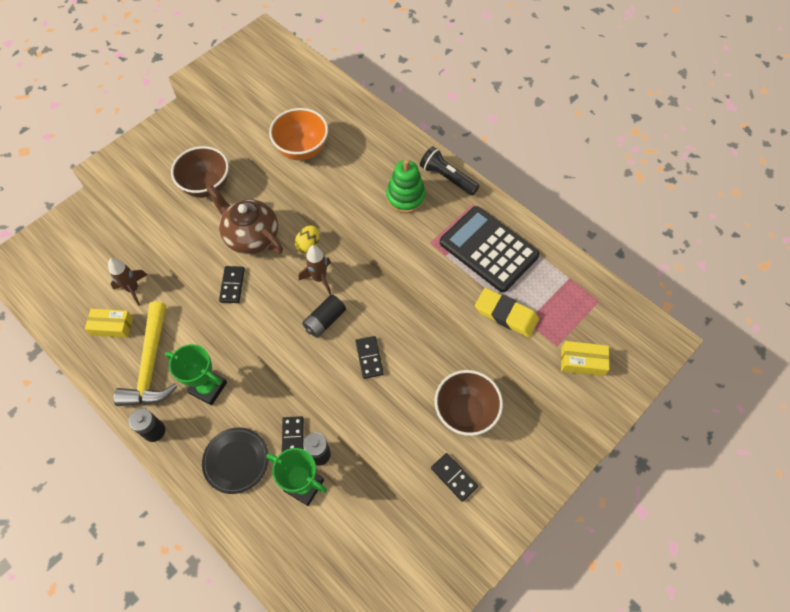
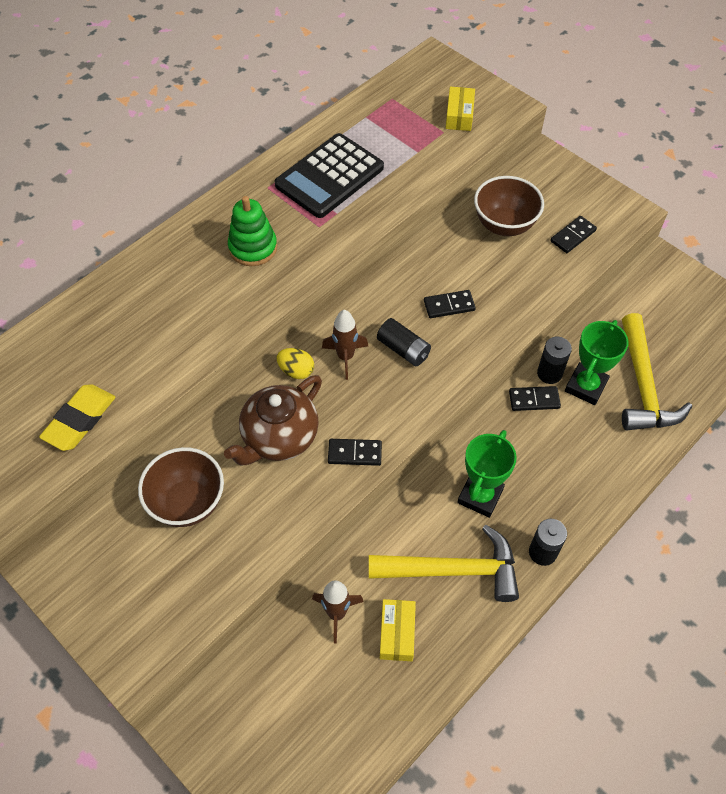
camera: 90 degrees left, 5 degrees down
(236, 461) = (568, 455): black plate -> none
(301, 540) = (643, 385): none -> yellow hammer
(302, 150) = (164, 358): orange bowl -> none
(447, 177) = (227, 208): black flashlight -> none
(506, 314) = (410, 167): yellow eraser -> yellow eraser (80, 420)

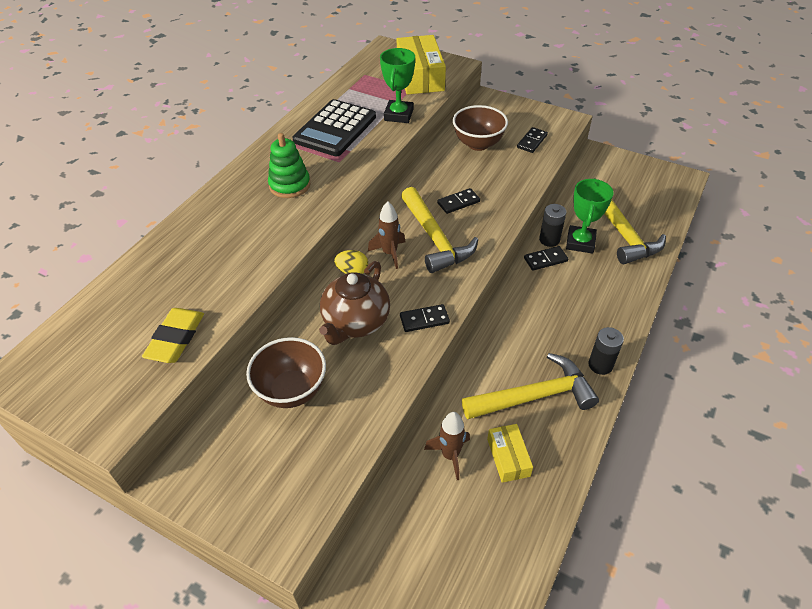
camera: 15 degrees left, 10 degrees down
(403, 349) = (435, 238): black battery -> yellow hammer
(459, 115) = (420, 76): yellow box -> yellow box, size x1.92
(480, 496) = (533, 336): green trophy -> green trophy (398, 115)

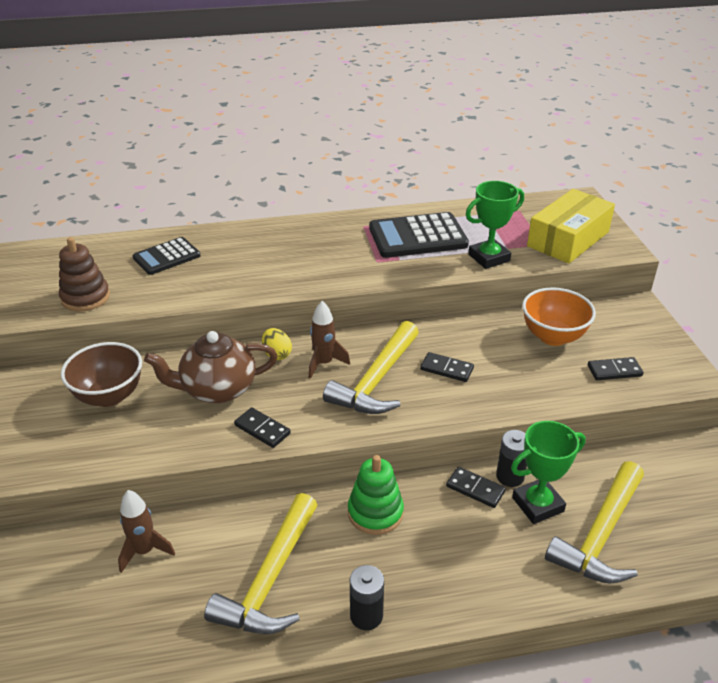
camera: 50 degrees right, 10 degrees down
(175, 338) = (85, 297): yellow eraser -> brown stacking toy
(183, 262) = (166, 257): none -> black calculator
(290, 185) = (313, 254): green stacking toy -> green stacking toy (375, 512)
(478, 144) = (553, 337): brown bowl -> orange bowl
(508, 457) = (174, 597): yellow box -> none
(534, 396) = (270, 579): yellow hammer -> yellow hammer turned 75 degrees clockwise

